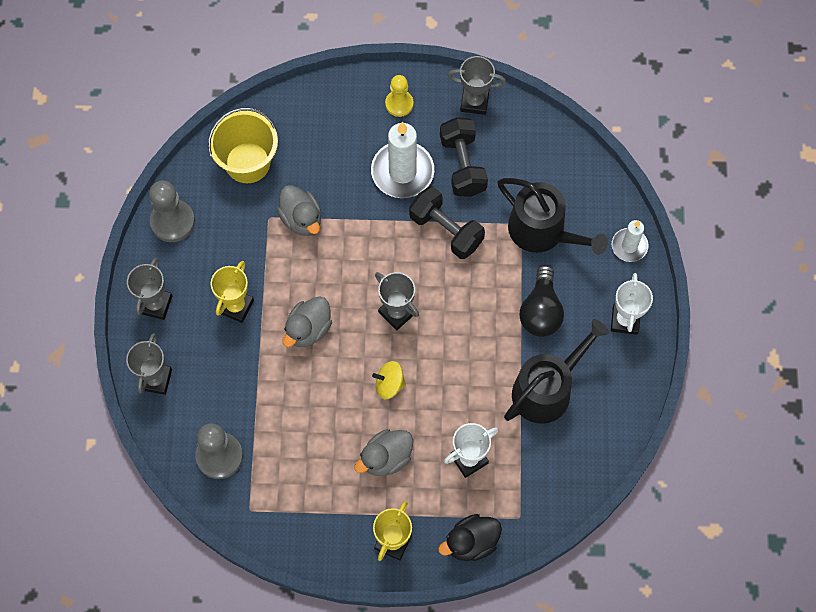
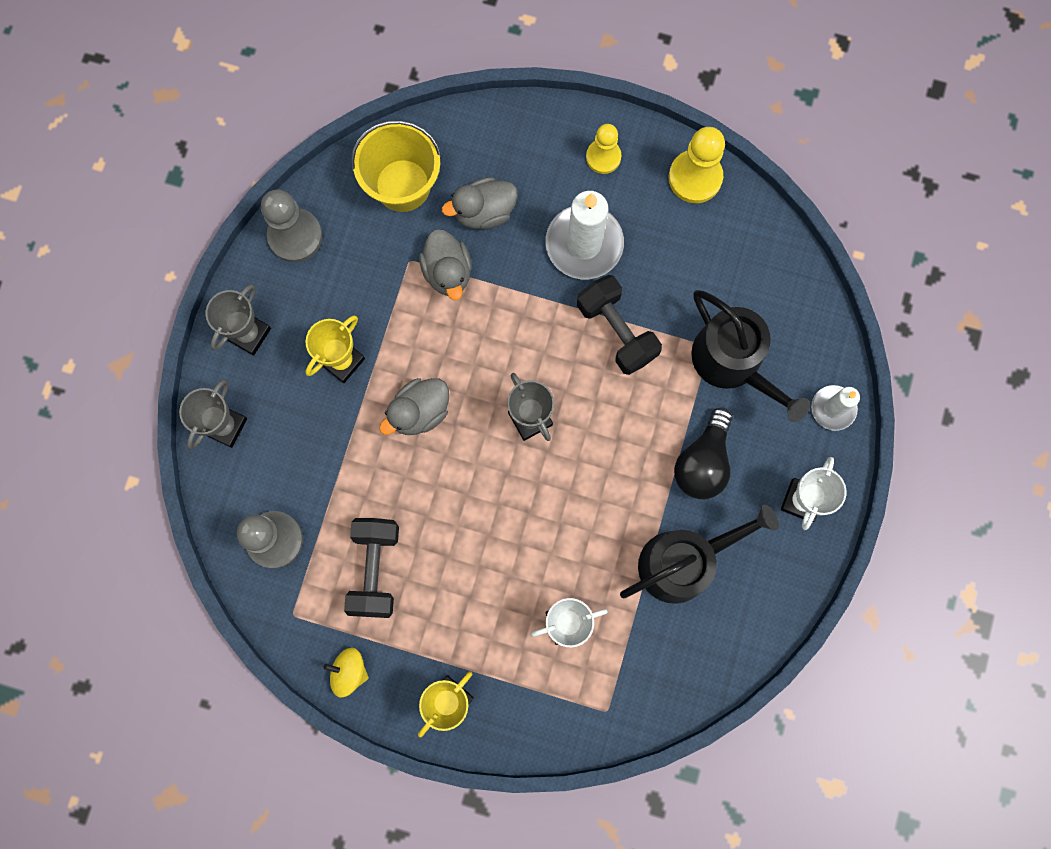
camera: 15 degrees right, 10 degrees up
(386, 458) = (469, 595): grey duck -> grey duck (484, 212)
(389, 384) = (497, 505): yellow spinning top -> yellow spinning top (349, 671)
(462, 165) = (659, 254): black dumbbell -> black dumbbell (375, 569)
(471, 542) = (541, 726): black duck -> none
(474, 102) = (695, 177): grey trophy -> yellow pawn

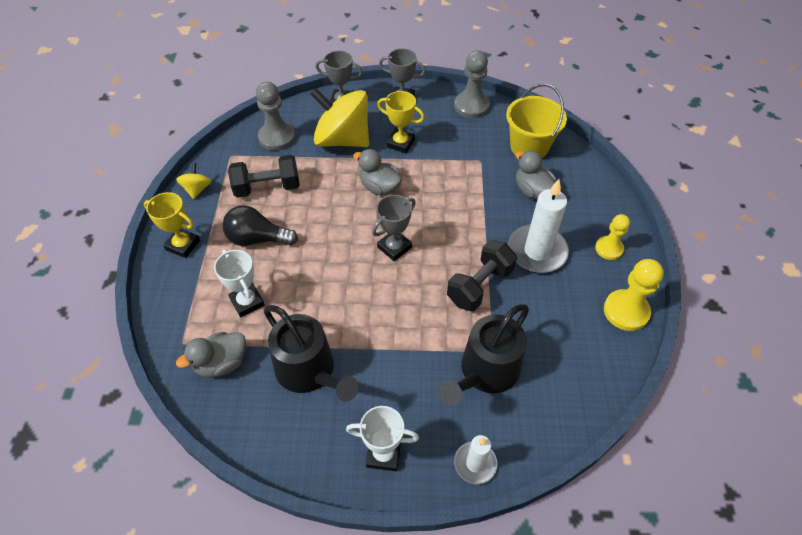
camera: 75 degrees right, 25 degrees down
(309, 443) = (342, 139): none -> yellow spinning top
(448, 272) = (481, 181): grey duck -> grey duck (221, 363)
(703, 462) = (395, 367): black light bulb -> black light bulb (257, 239)

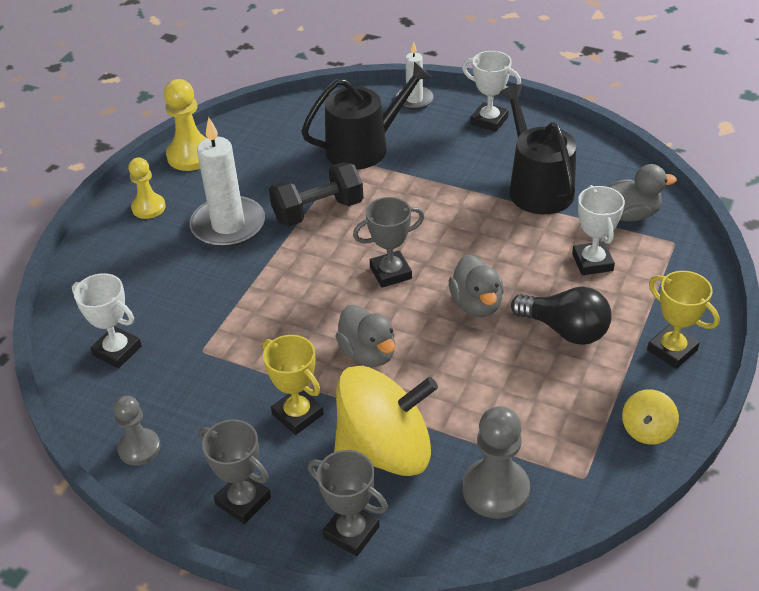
camera: 155 degrees left, 10 degrees down
(267, 187) = (534, 400): black dumbbell -> none
(342, 139) = (386, 450): yellow spinning top -> yellow spinning top turned 60 degrees counterclockwise
(471, 106) = (139, 448): grey pawn -> grey pawn, size x0.66
(529, 146) = (117, 351): yellow bucket -> white trophy
(532, 190) = (171, 291): grey duck -> grey duck (476, 304)

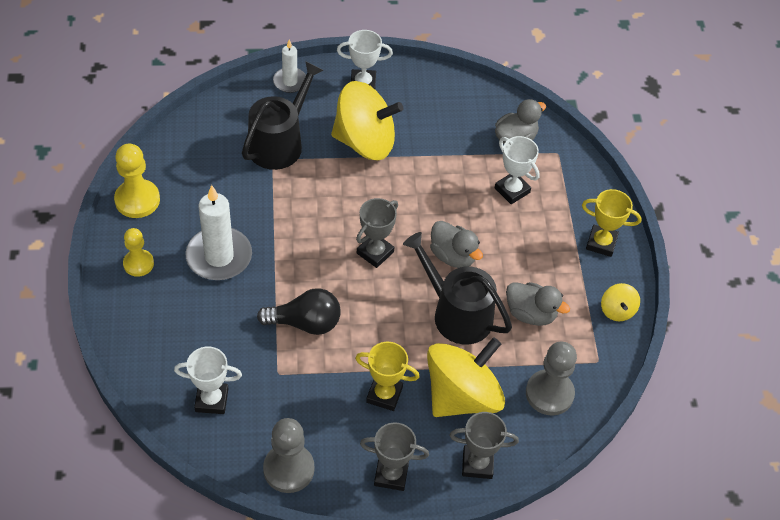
camera: 35 degrees left, 10 degrees up
(139, 448) = (288, 469): grey pawn -> grey pawn, size x1.52
(318, 211) = (283, 217): black dumbbell -> none
(368, 353) = (402, 326): grey duck -> grey duck (531, 314)
(454, 170) = (365, 142): none -> yellow spinning top
(537, 187) = (436, 137): black watering can -> black watering can (457, 313)
(565, 330) = (525, 254): black light bulb -> black light bulb (305, 323)

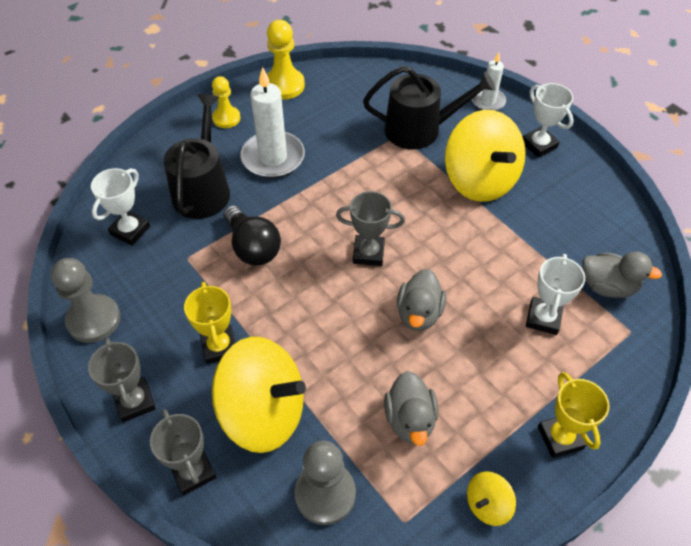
camera: 60 degrees right, 0 degrees up
(211, 400) = (130, 230): white trophy -> white trophy turned 60 degrees clockwise
(457, 313) = (355, 354): black watering can -> black watering can (203, 189)

